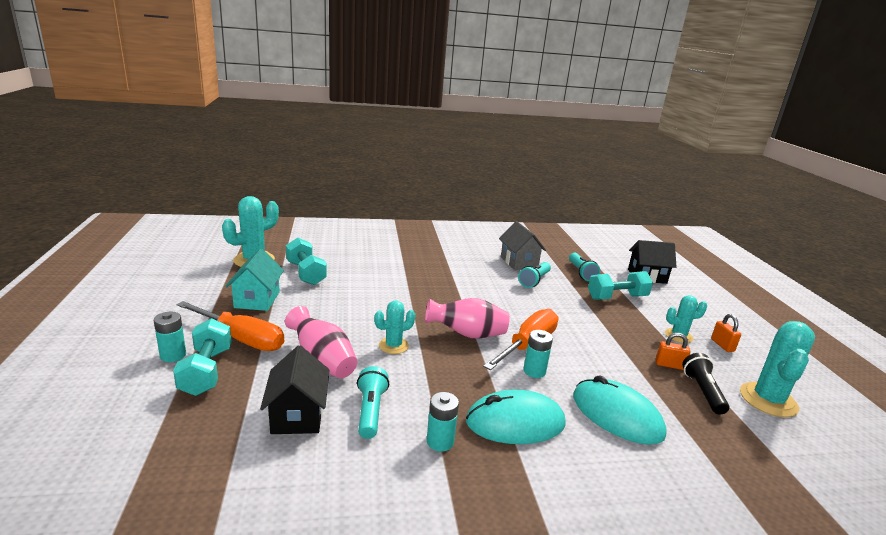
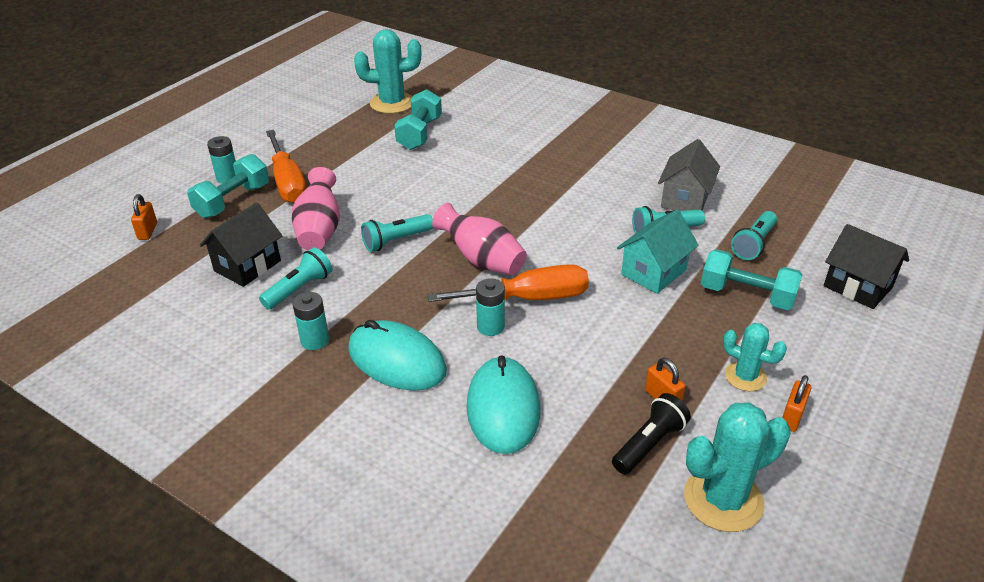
camera: 45 degrees right, 15 degrees up
(142, 433) = (148, 231): none -> orange padlock
(257, 300) = (343, 148): turquoise house -> turquoise house (654, 272)
(393, 346) = (396, 241): turquoise cactus -> turquoise flashlight

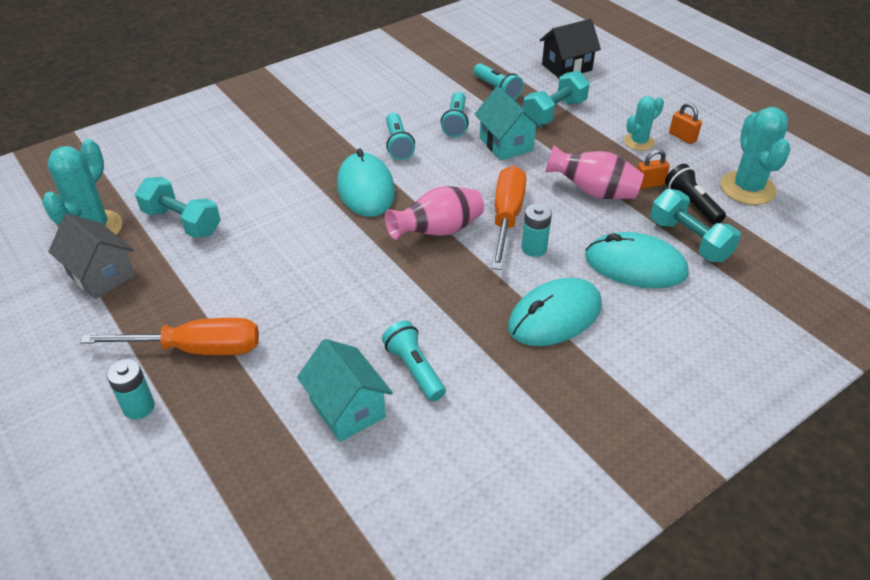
camera: 70 degrees left, 5 degrees up
(148, 231) = (208, 508): orange padlock -> none
(233, 201) = (199, 407): turquoise dumbbell -> turquoise dumbbell (689, 240)
(247, 266) = (347, 409): black house -> turquoise house
(315, 340) = (503, 369): turquoise battery -> none
(320, 230) = (315, 336): pink vase -> pink vase (593, 192)
(396, 241) = (373, 280): turquoise flashlight -> turquoise flashlight (398, 145)
(517, 205) = (366, 188): none -> turquoise mouse
(685, 199) = (420, 100): grey house -> grey house (101, 275)

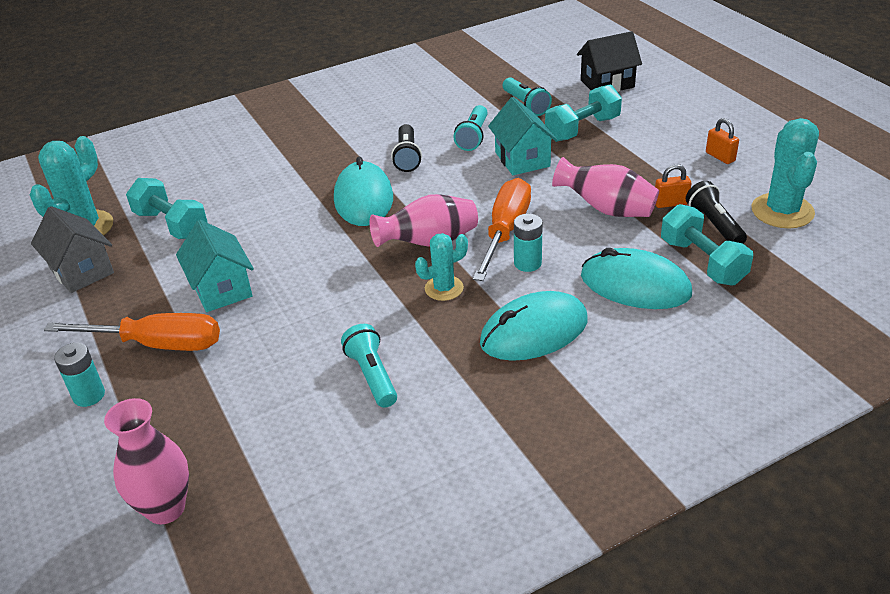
camera: 10 degrees right, 5 degrees down
(244, 520) = (166, 508): none -> pink vase
(347, 409) = (294, 410): turquoise house -> turquoise house (221, 289)
(398, 145) = (407, 157): turquoise flashlight -> black flashlight
(639, 142) = (669, 160): turquoise cactus -> turquoise cactus (444, 288)

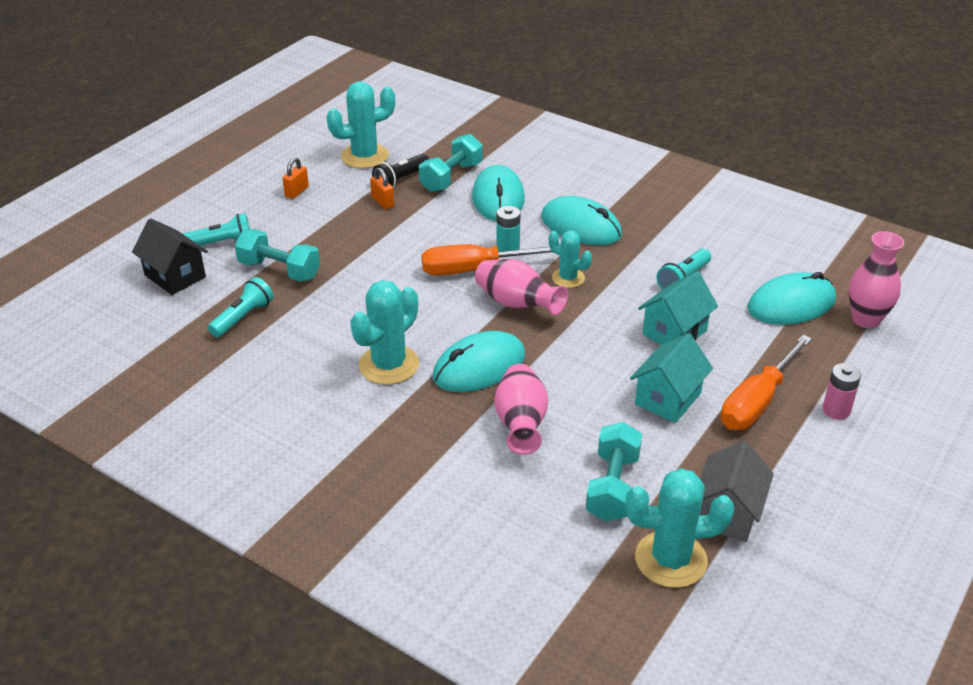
camera: 120 degrees left, 0 degrees up
(89, 395) = (836, 410): turquoise battery -> pink battery
(158, 344) = (757, 402): orange screwdriver -> orange screwdriver turned 120 degrees counterclockwise
(252, 450) = (791, 304): none -> turquoise mouse
(407, 157) = (389, 365): black flashlight -> turquoise cactus
(473, 137) = (326, 333): turquoise flashlight -> turquoise flashlight (222, 243)
(522, 159) = (354, 291): turquoise house -> turquoise house (674, 332)
(606, 209) = (409, 229): pink vase -> pink vase (520, 424)

